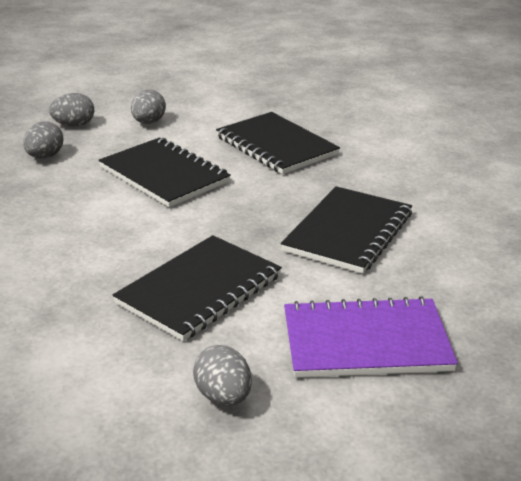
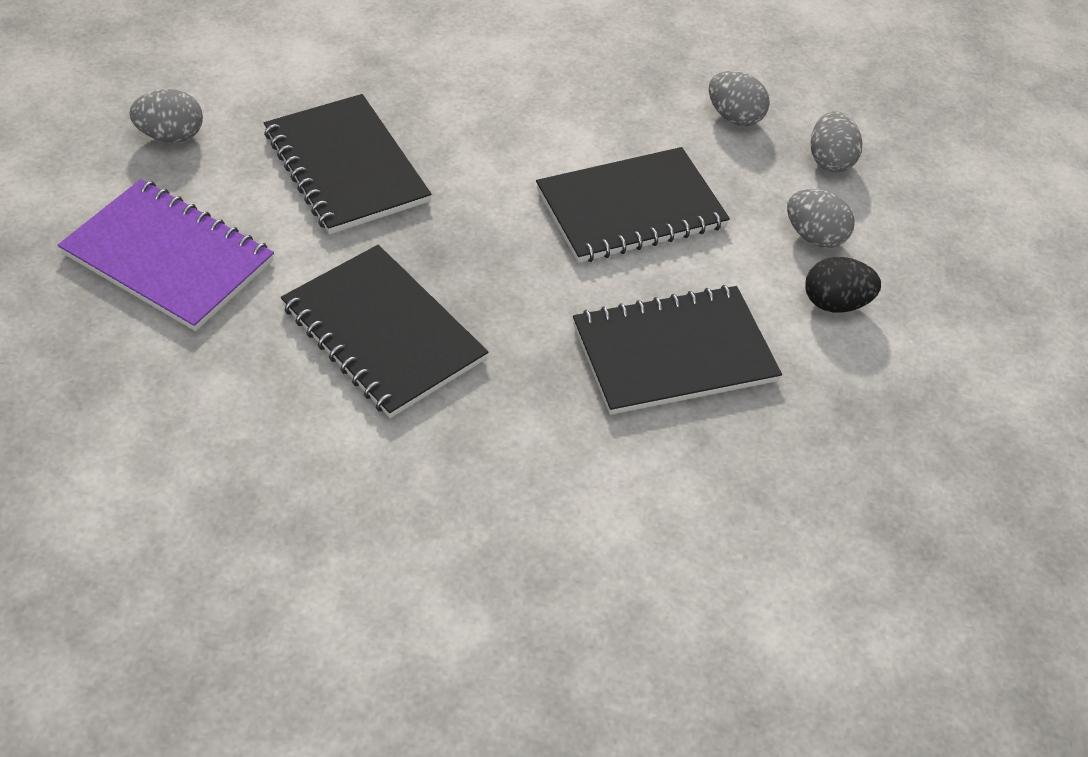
camera: 105 degrees right, 20 degrees up
(199, 112) = (834, 303): none -> black egg
(366, 341) = (168, 258): purple notebook -> purple notebook turned 75 degrees counterclockwise

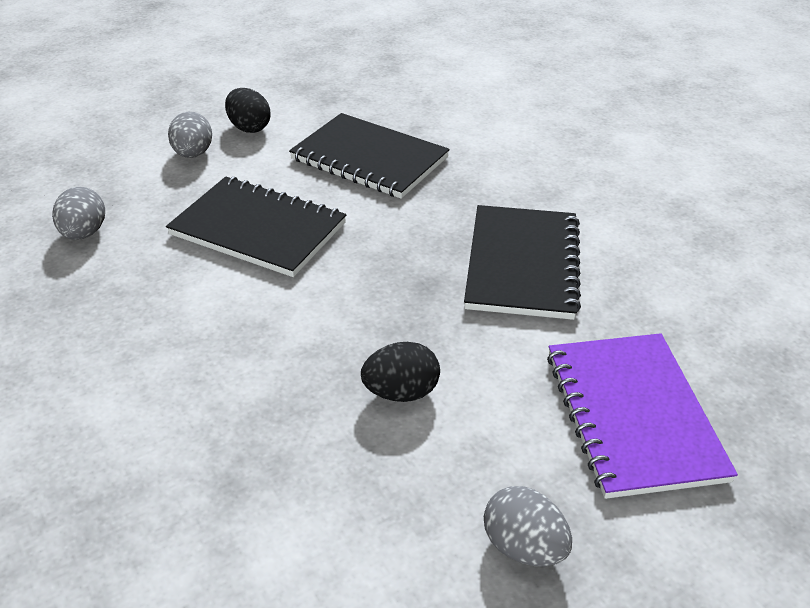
camera: 125 degrees left, 10 degrees down
(346, 167) = (401, 392): black notebook -> black egg
(829, 160) = (97, 176): grey egg -> none

